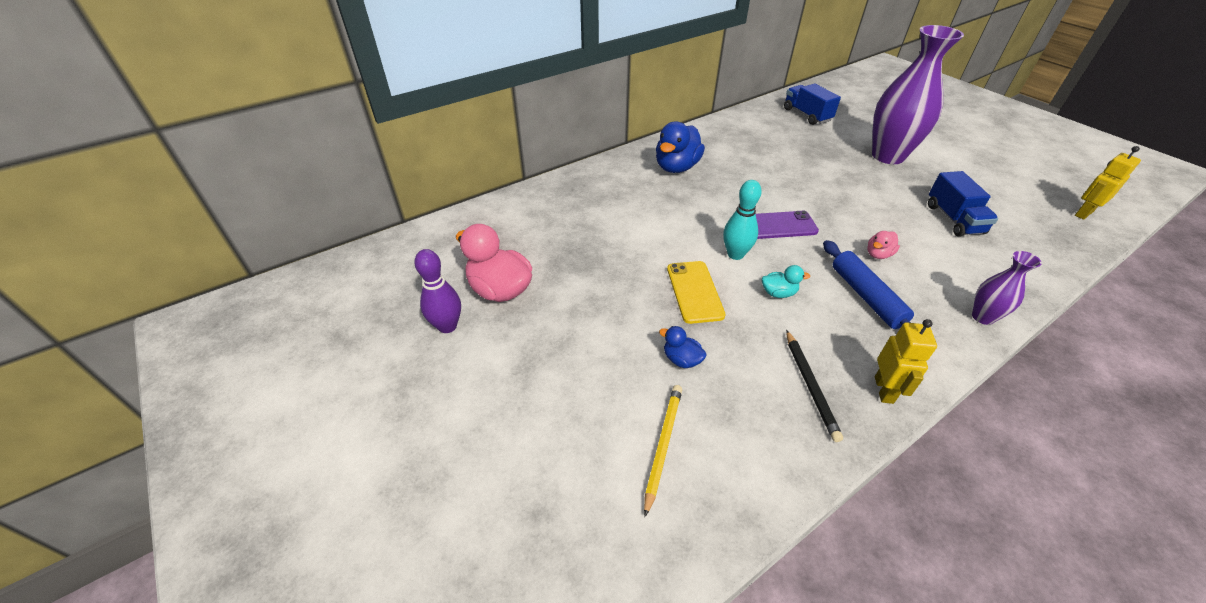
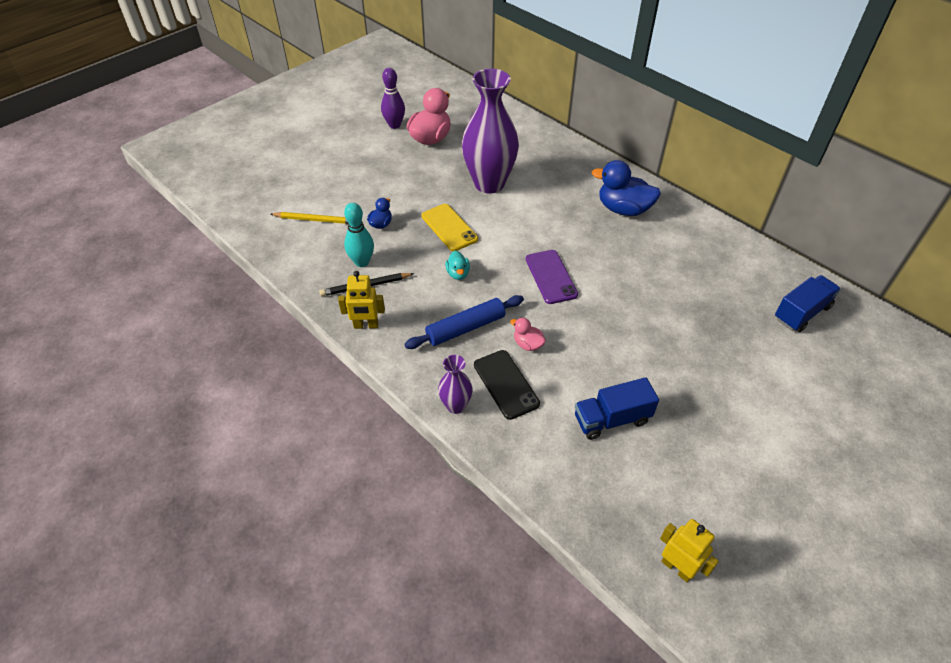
camera: 80 degrees right, 5 degrees up
(694, 291) = (449, 227): yellow phone -> yellow phone turned 75 degrees clockwise
(735, 254) = (500, 249): turquoise bowling pin -> turquoise bowling pin (362, 262)
(888, 156) = (732, 381): purple vase -> purple vase (489, 183)
(938, 276) = (506, 384): none -> black phone

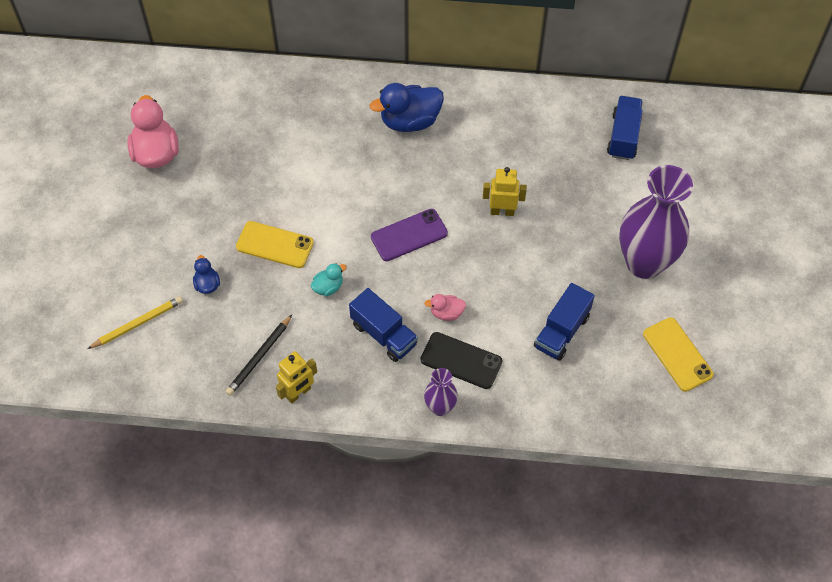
camera: 40 degrees left, 10 degrees up
(362, 262) = (231, 336): turquoise bowling pin -> none
(394, 125) = (101, 160): purple bowling pin -> none
(458, 274) = (328, 287): turquoise duck -> turquoise duck turned 75 degrees counterclockwise
(465, 328) = (384, 334): blue rolling pin -> blue truck
(489, 183) = (265, 171): purple vase -> purple vase (644, 263)
(551, 277) = (409, 235): purple phone -> purple phone turned 60 degrees counterclockwise
(677, 567) = (688, 410): yellow robot -> yellow robot (502, 211)
(707, 511) = (677, 354): none -> yellow phone

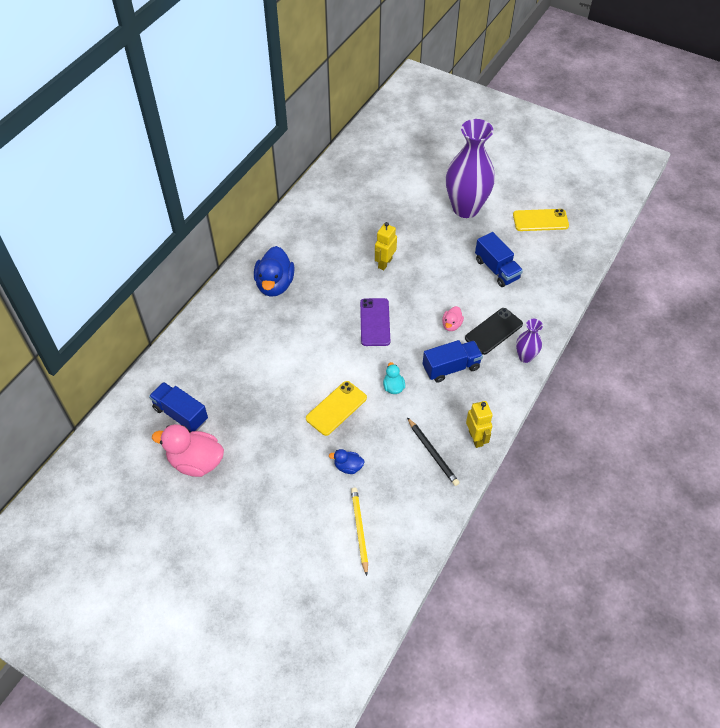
camera: 65 degrees left, 5 degrees down
(623, 136) = (362, 179): blue truck -> blue truck (181, 414)

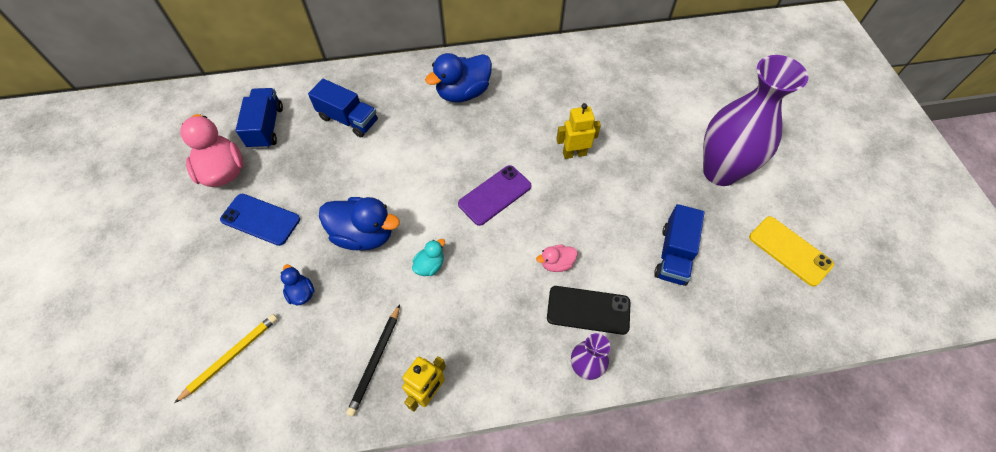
camera: 50 degrees right, 5 degrees up
(264, 460) = (260, 219): none -> blue phone
(336, 408) = (364, 235): yellow phone -> blue duck
(451, 367) = (501, 301): blue truck -> blue truck (348, 119)

